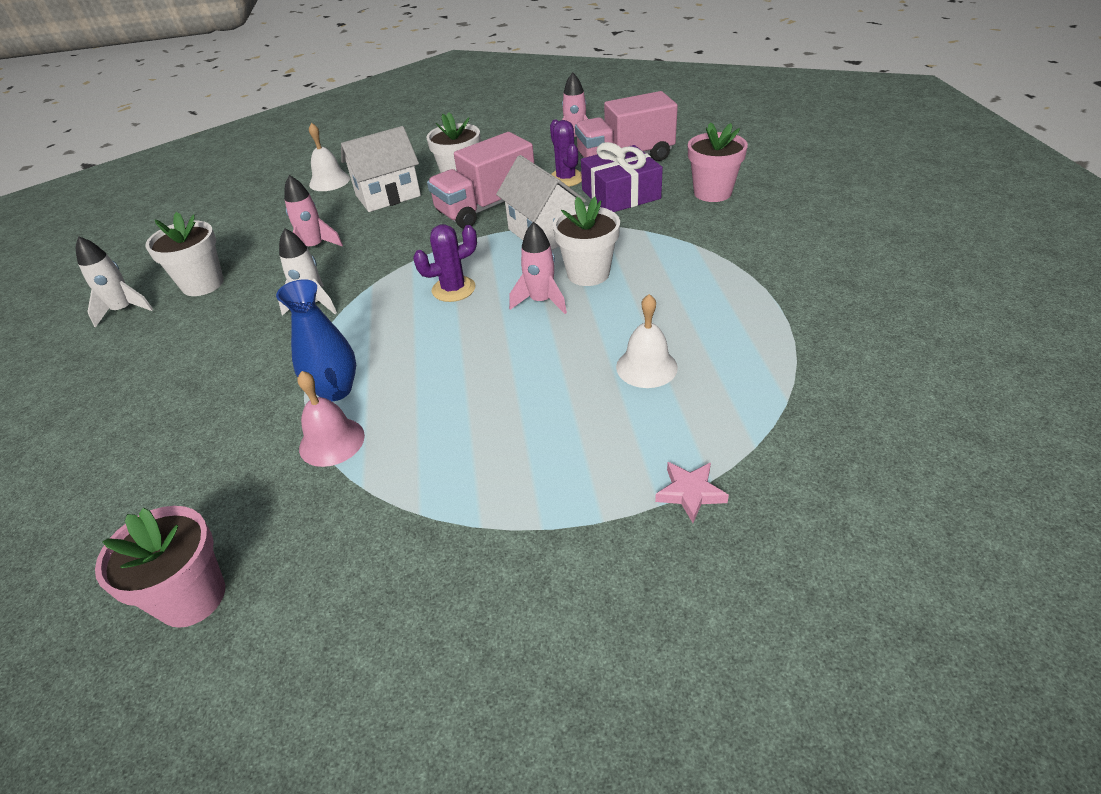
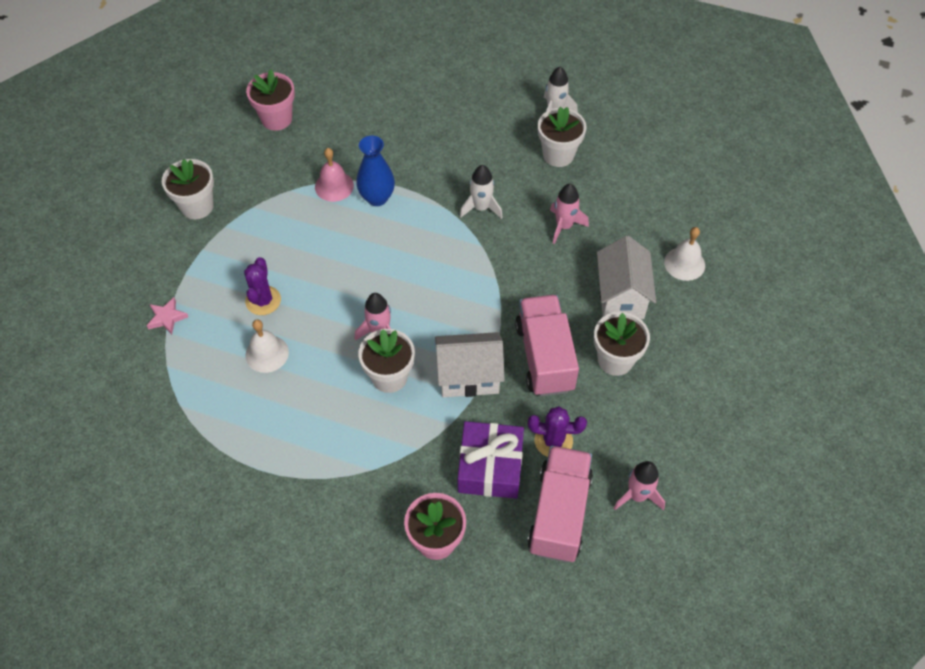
camera: 115 degrees right, 15 degrees up
(453, 289) = (436, 289): purple cactus -> purple cactus (263, 300)
(459, 593) = (197, 206): none -> white flower pot

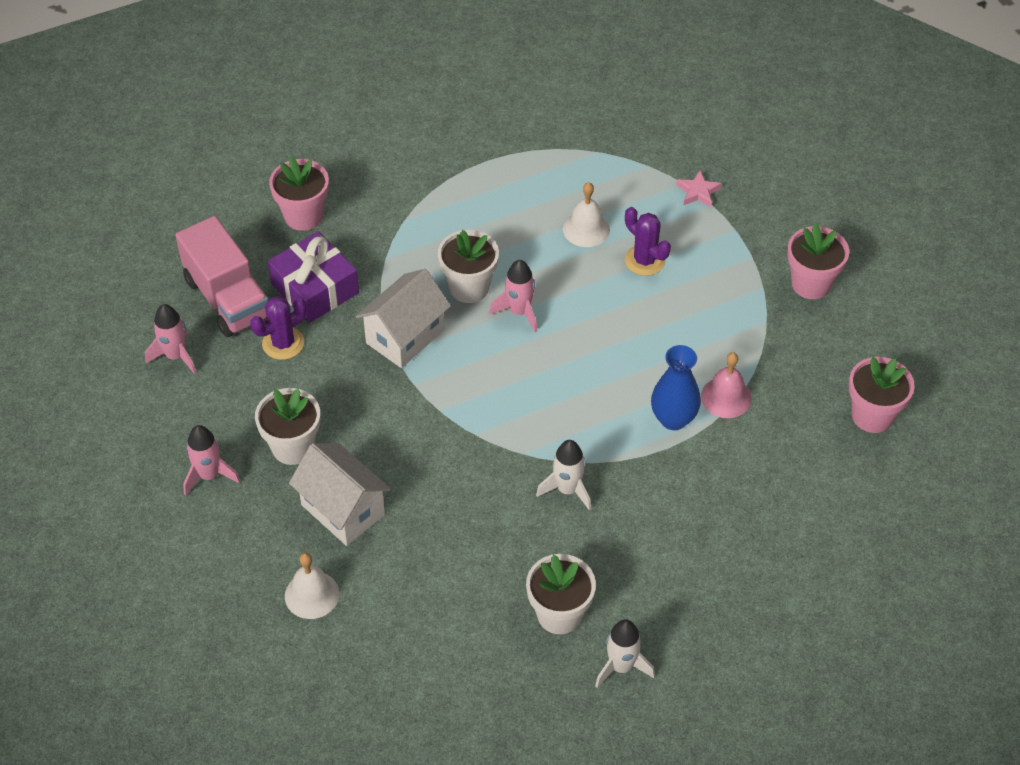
camera: 135 degrees right, 5 degrees down
(197, 206) = (811, 284): white flower pot -> pink flower pot
(544, 357) = (358, 401): pink truck -> none
(564, 226) = (468, 537): pink rocket -> pink rocket (209, 475)

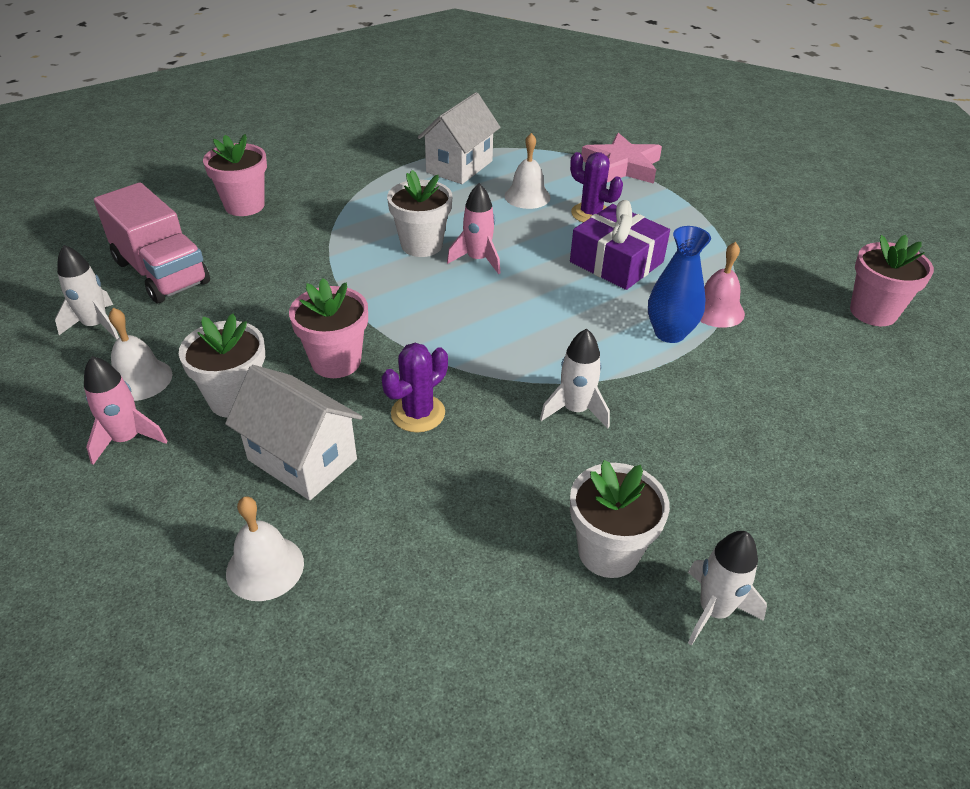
camera: 10 degrees left, 10 degrees down
(176, 356) = (96, 325): pink rocket -> white rocket
(216, 418) = (140, 379): none -> white bell
(283, 343) = (223, 304): purple cactus -> purple cactus (418, 413)
(315, 288) = (258, 257): purple gift -> purple gift (616, 262)
(405, 336) = (360, 288): white house -> white house (459, 166)
(698, 192) = (622, 166): pink star -> pink star, size x1.93
(811, 284) = (755, 218): pink flower pot -> pink flower pot (336, 361)

